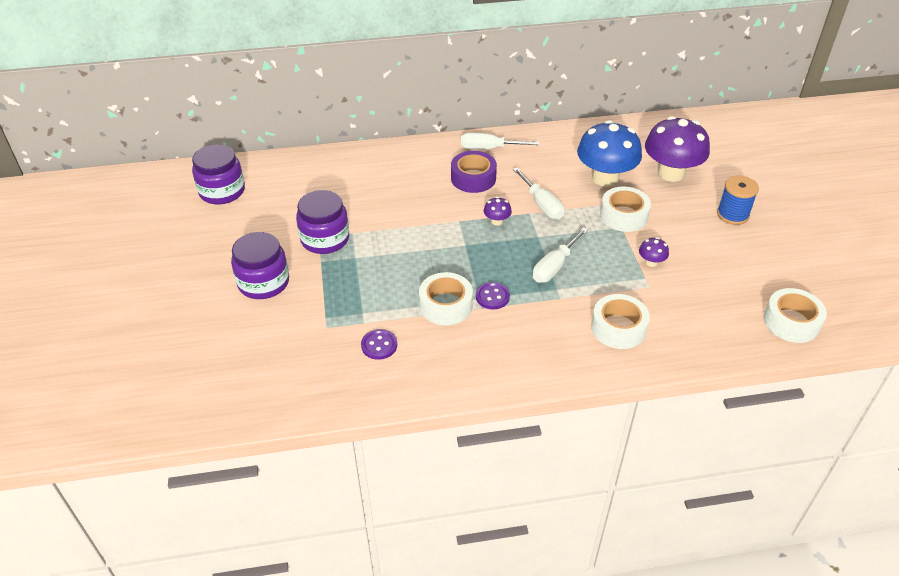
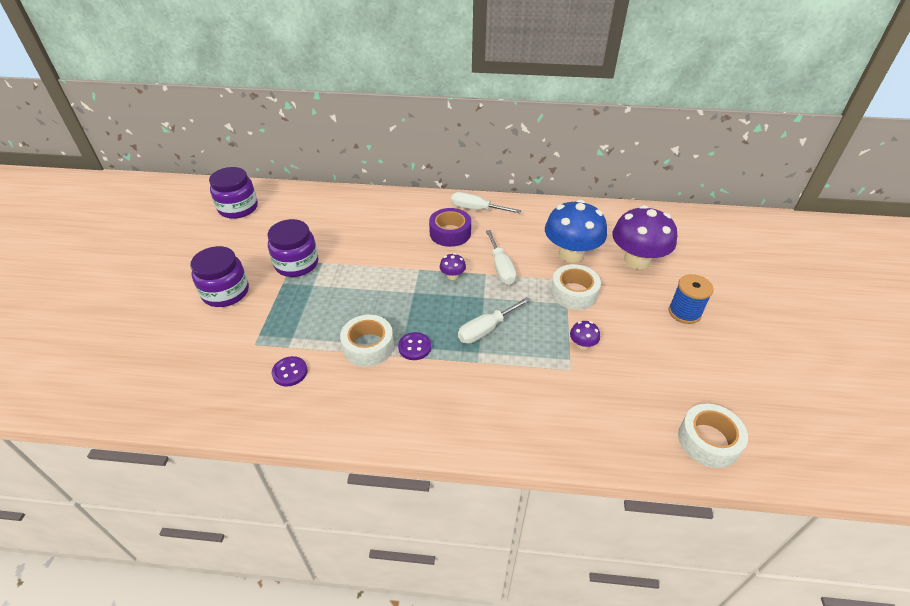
camera: 15 degrees right, 0 degrees up
(618, 328) = (521, 406): white tape -> none

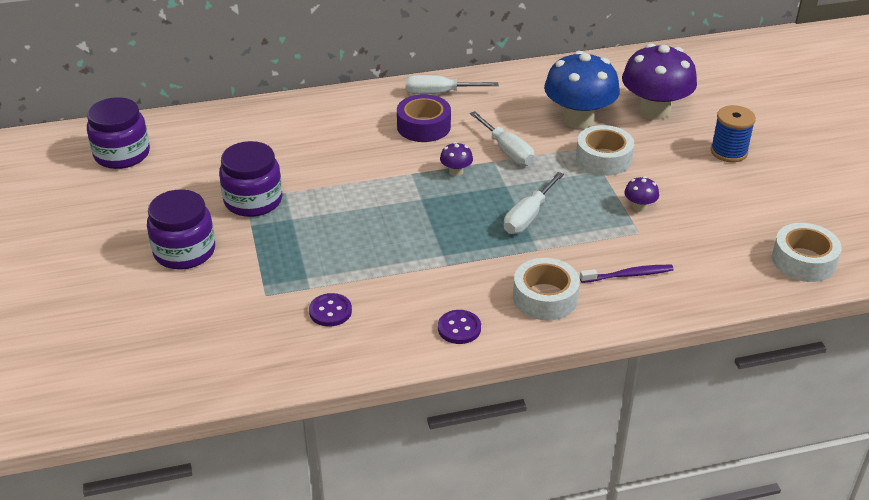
camera: 20 degrees left, 5 degrees down
(368, 346) = (404, 264): white tape -> white tape (545, 297)
(414, 347) = (458, 252): purple button -> purple button (459, 328)
(540, 408) = (628, 275): none -> purple toothbrush

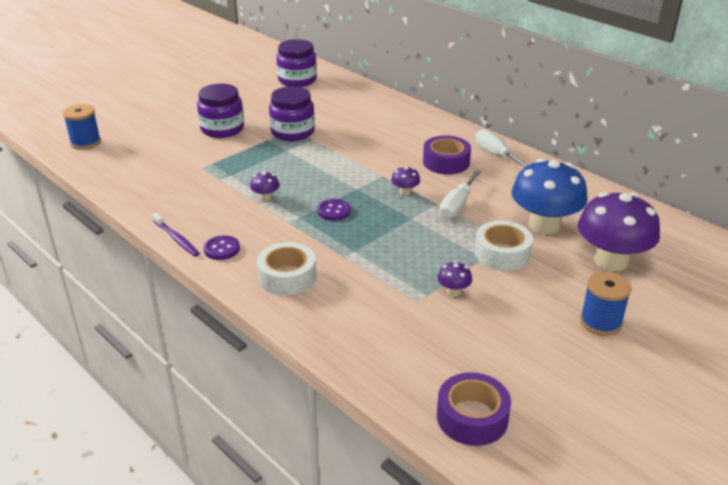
camera: 60 degrees right, 5 degrees down
(86, 383) = (85, 142): none -> blue spool
(330, 311) = (202, 194): purple button -> purple button (334, 211)
(382, 266) = (265, 198): none -> purple mushroom
(528, 216) = (382, 240): white screwdriver -> none
(628, 275) = (351, 311): purple toothbrush -> purple toothbrush (176, 239)
(803, 261) = (472, 417): white tape -> purple tape

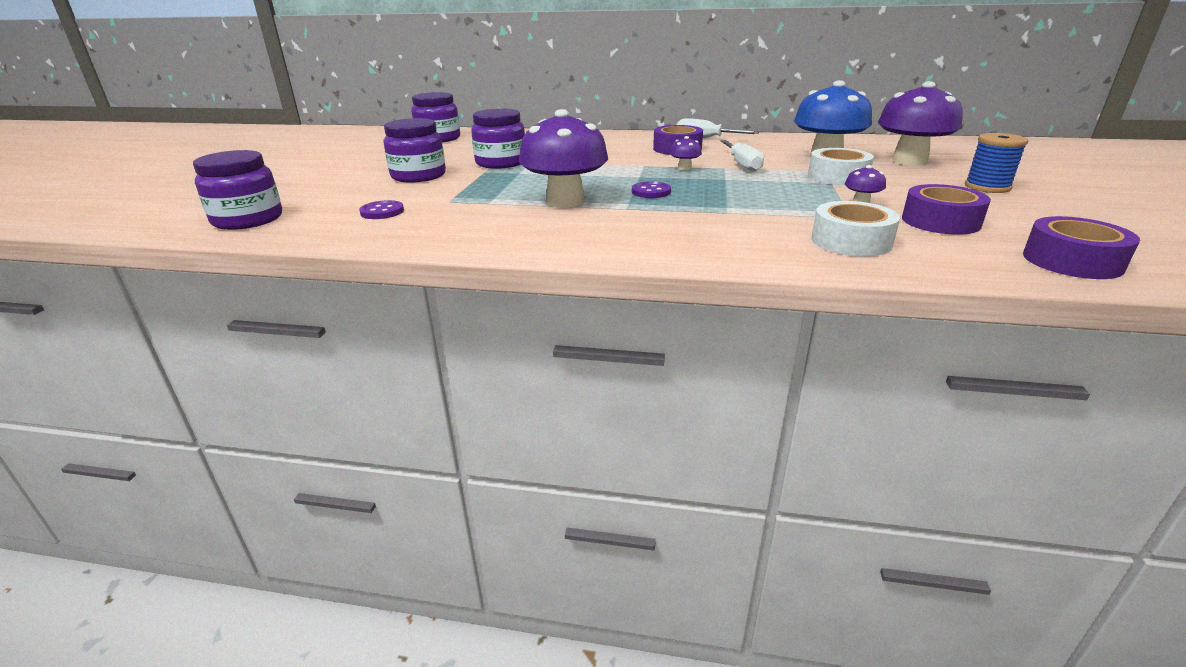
camera: 35 degrees left, 5 degrees down
(85, 142) = (248, 220): blue spool -> purple jar
(176, 239) = (529, 251): purple toothbrush -> none
(221, 249) = (598, 242): purple button -> purple button (382, 212)
(265, 198) = (565, 201): purple mushroom -> purple mushroom, size x2.38
(287, 277) = (709, 238): white tape -> white tape (851, 241)
(469, 337) = (940, 221): none -> purple tape

